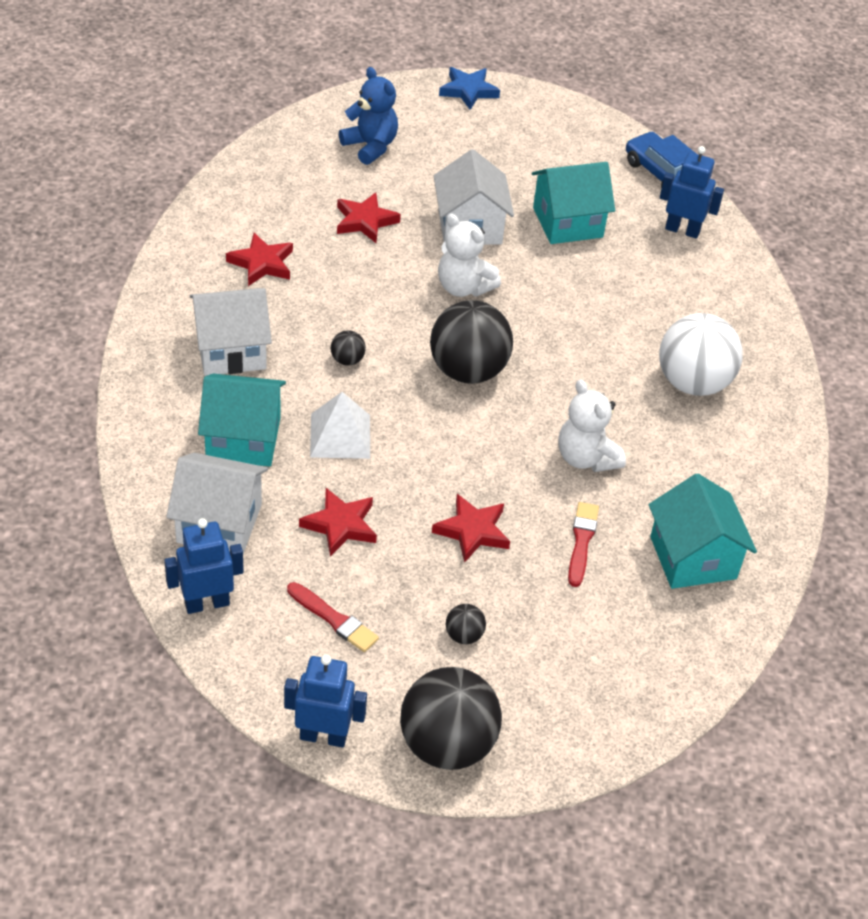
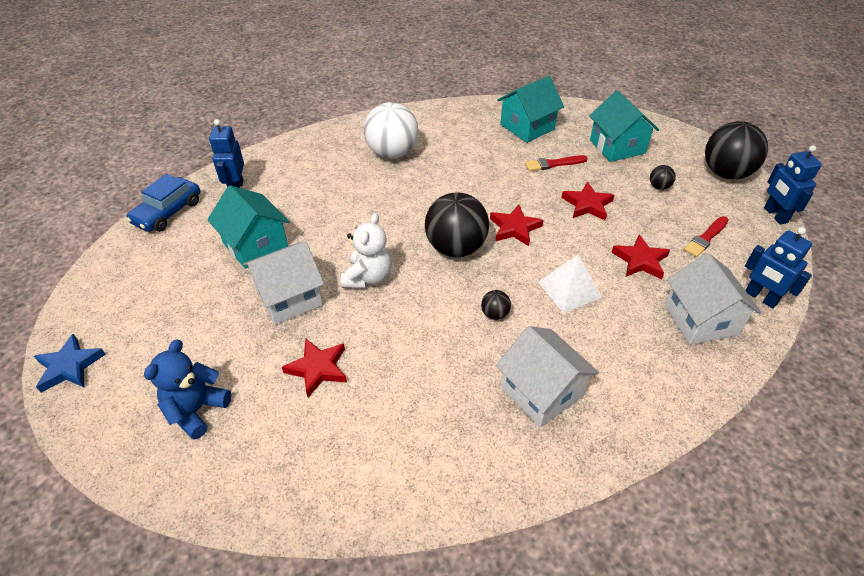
camera: 110 degrees left, 0 degrees up
(243, 439) = (620, 341): turquoise house -> turquoise house (617, 146)
(262, 263) = (420, 420): red star -> red star (514, 228)
(334, 619) = (706, 238): red brush -> red brush turned 150 degrees counterclockwise
(586, 458) = (490, 177): white teddy bear -> none

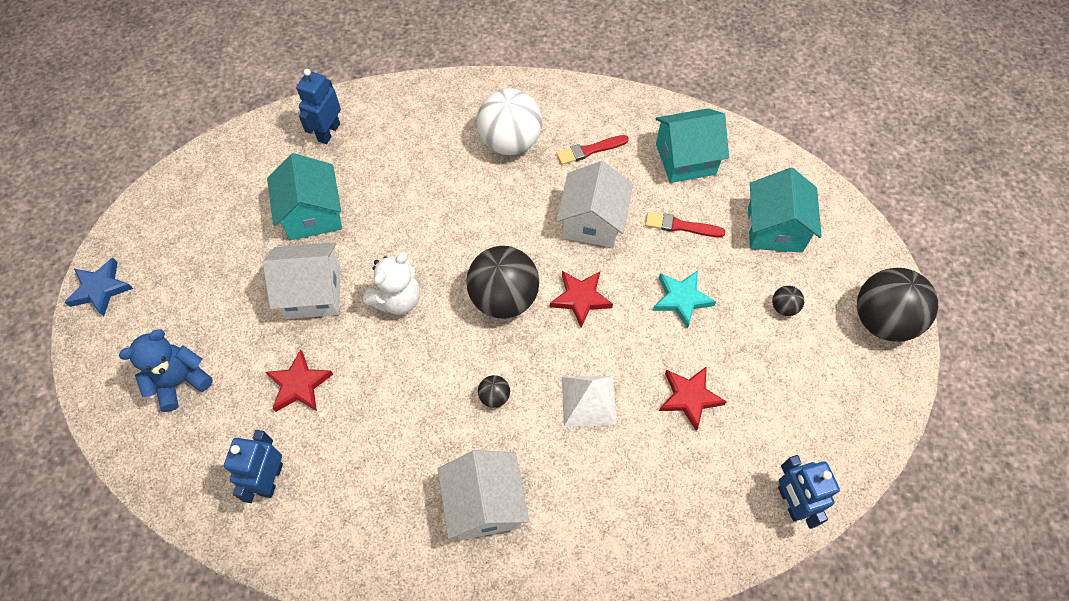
camera: 25 degrees right, 15 degrees up
(168, 212) = (252, 139): blue car -> none
(587, 204) = (681, 299): red star -> turquoise star
(700, 320) = (702, 498): white house -> white house (592, 222)
(706, 238) = (787, 400): red brush -> red brush (590, 150)
(775, 215) = (896, 404): blue robot -> blue robot (270, 479)

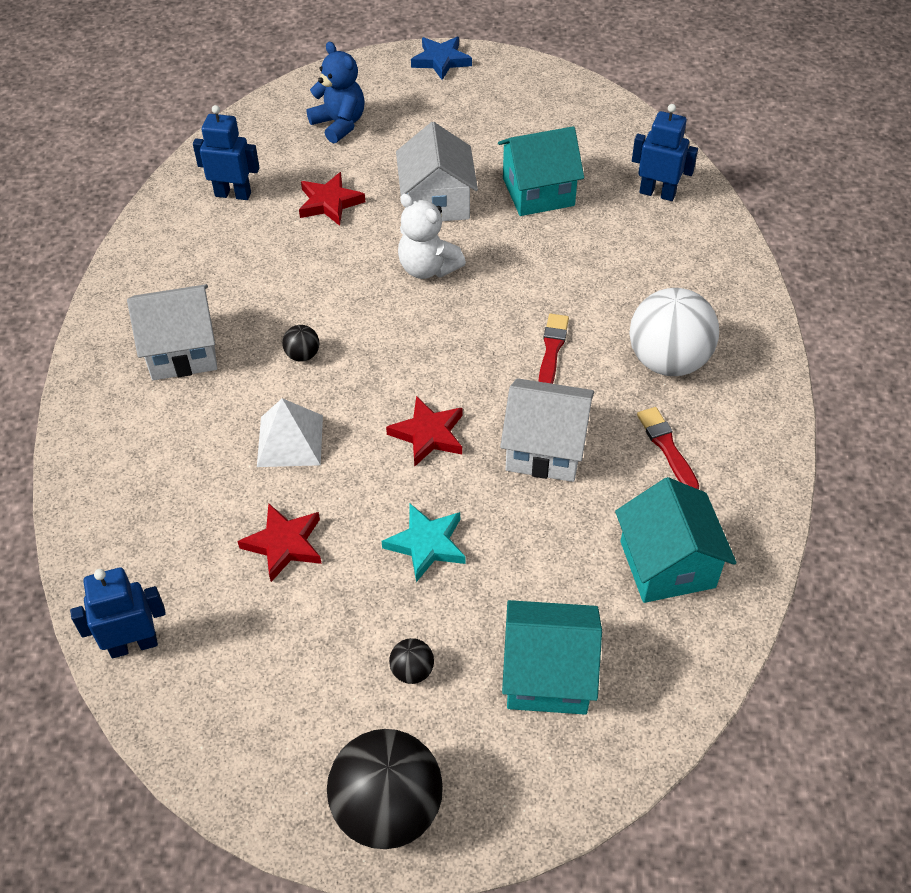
camera: 90 degrees right, 10 degrees down
(504, 298) = (429, 360): black ball -> none
(681, 226) = (545, 551): red brush -> red brush (552, 350)

